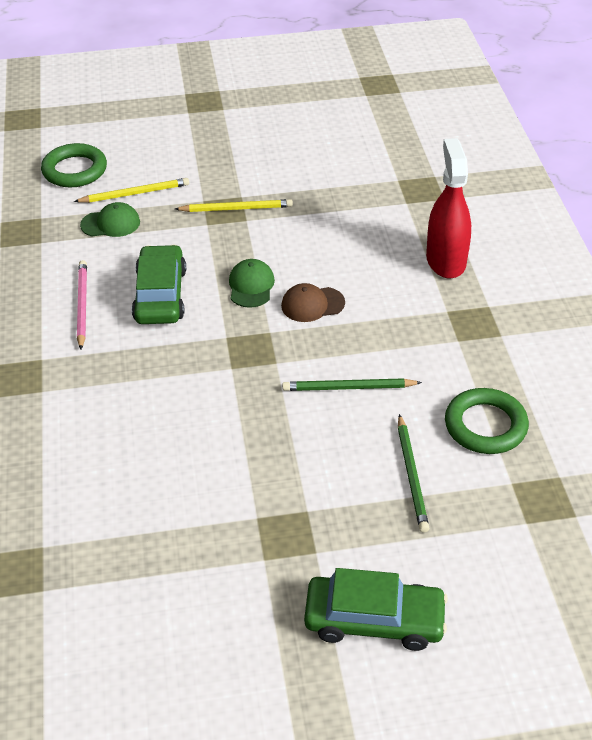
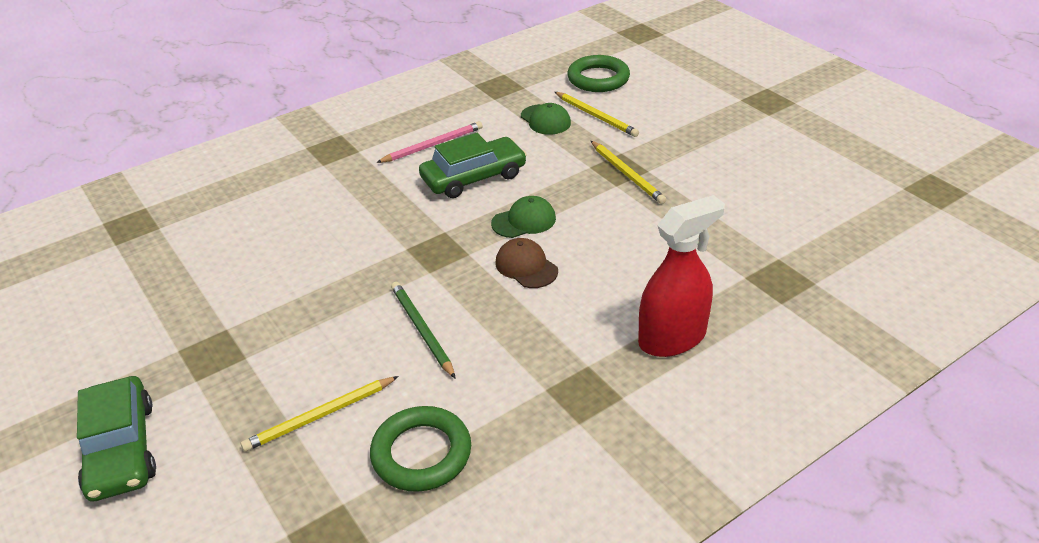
camera: 65 degrees right, 5 degrees down
(412, 475) = (320, 416): green pencil -> yellow pencil

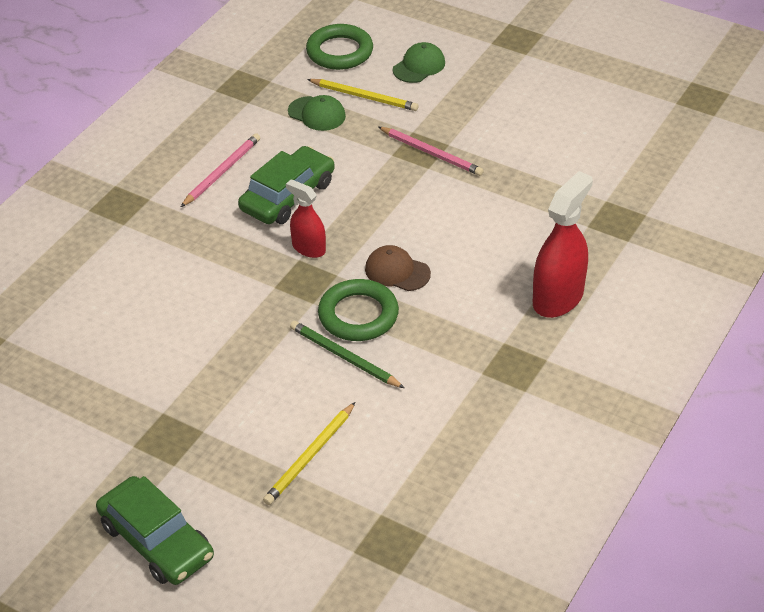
camera: 25 degrees left, 5 degrees up
(421, 453) = (416, 456): green ring -> green ring (358, 315)
(460, 224) = (308, 248): none -> red spray bottle
(524, 221) = (366, 228): green cap -> green cap (419, 66)
(627, 174) = (431, 153): yellow pencil -> pink pencil

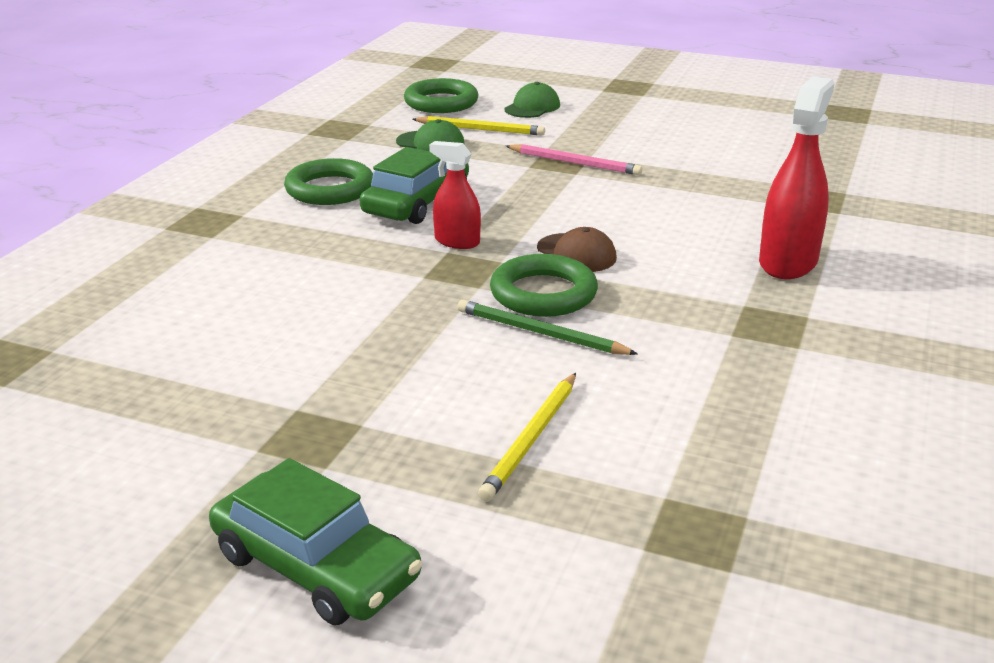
camera: 10 degrees left, 15 degrees down
(222, 172) = (330, 189): pink pencil -> green ring
(397, 271) = (576, 253): brown cap -> brown cap turned 150 degrees counterclockwise

